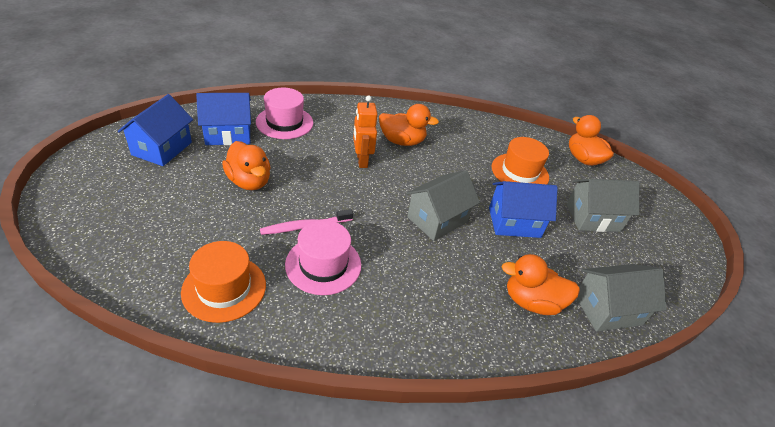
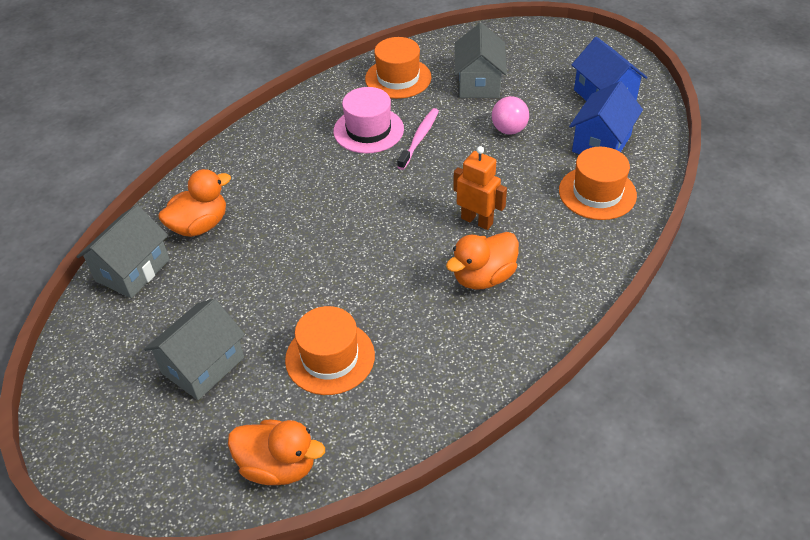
camera: 140 degrees right, 5 degrees up
(249, 181) = (509, 130): orange duck -> pink ball
(284, 122) = (597, 193): pink hat -> orange hat
(437, 219) = (341, 226): grey house -> grey house (479, 83)
(514, 222) = (275, 284): blue house -> none

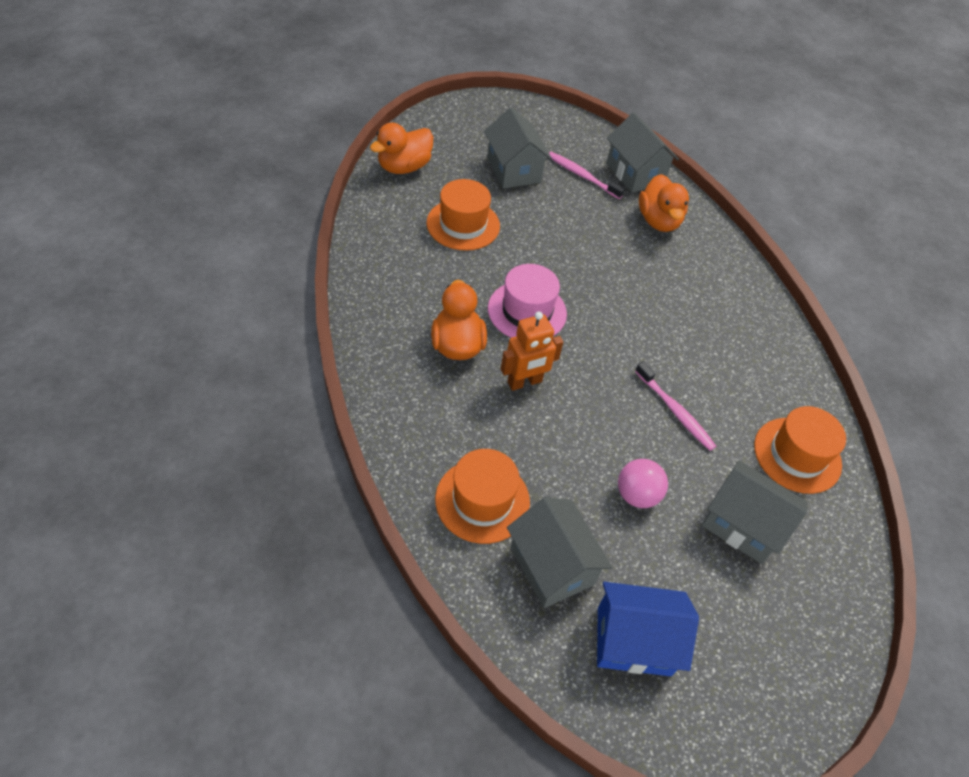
camera: 115 degrees right, 5 degrees up
(169, 307) = (582, 176): none -> pink toothbrush
(368, 130) = (716, 380): pink hat -> pink hat (527, 311)
(601, 143) = (551, 566): blue house -> grey house

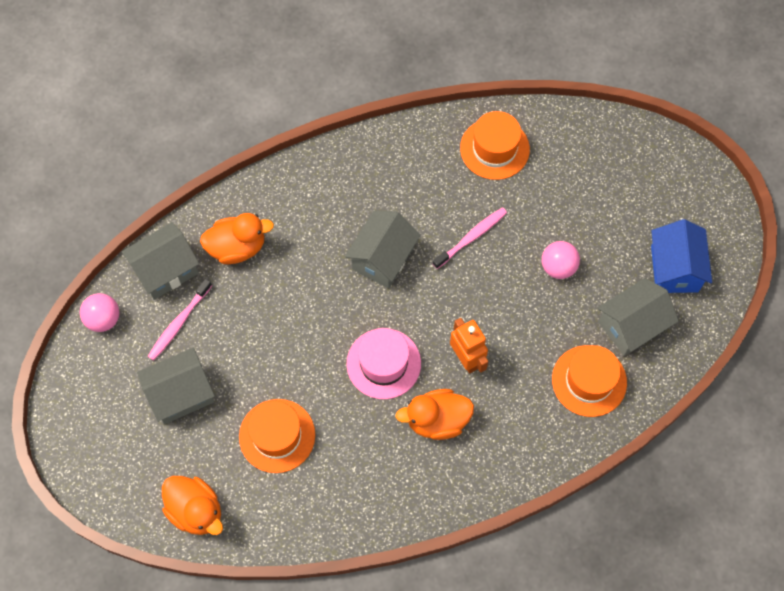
camera: 90 degrees left, 15 degrees up
(588, 133) = (103, 319): none -> pink ball
(742, 525) = (566, 193): grey house -> grey house (382, 258)

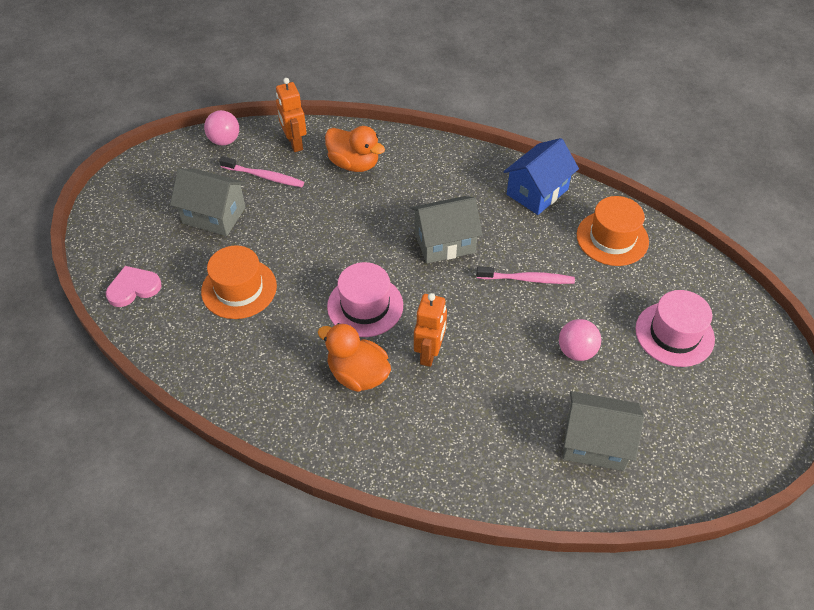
camera: 45 degrees right, 15 degrees down
(165, 270) = (294, 143): grey house -> orange robot
(179, 323) = (264, 176): pink toothbrush -> pink toothbrush turned 150 degrees counterclockwise
(196, 510) = (133, 288): orange duck -> pink heart
(589, 381) = (511, 451): orange hat -> none
(605, 195) = (674, 334): none -> pink hat
(674, 269) = (682, 432): blue house -> blue house (537, 192)

